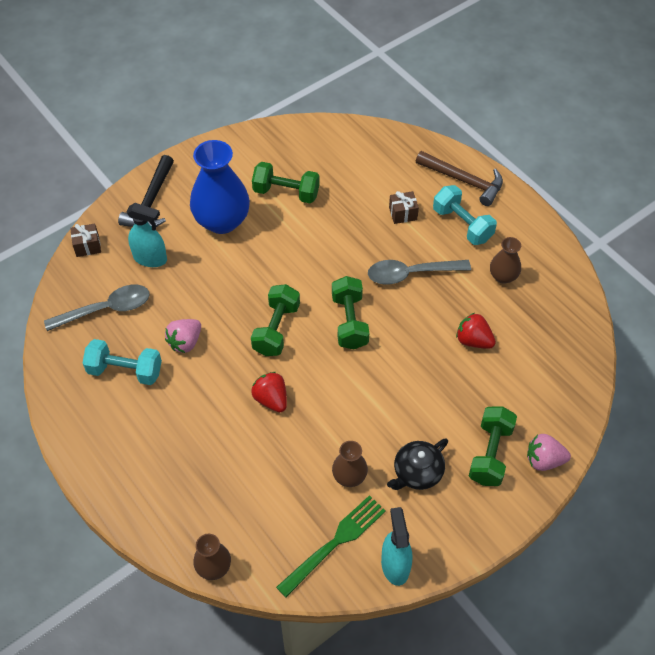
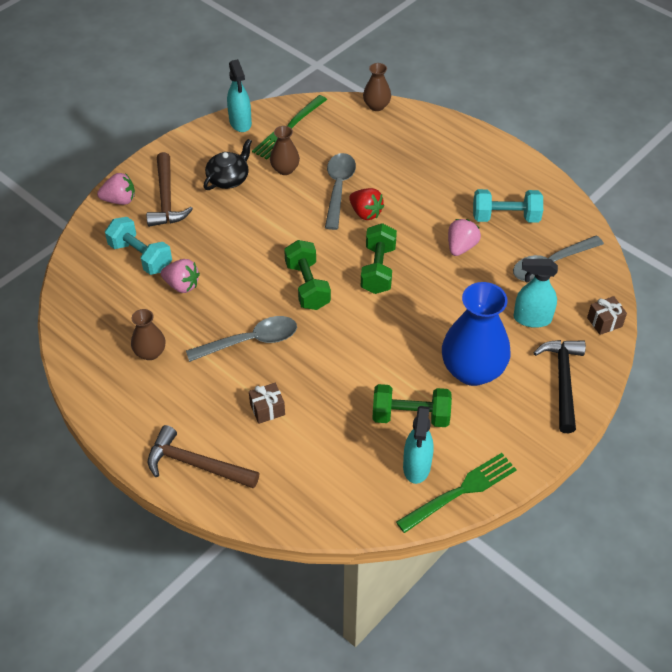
camera: 170 degrees right, 5 degrees down
(265, 137) = (461, 491): none -> green fork
(293, 156) = (416, 467): none -> turquoise spray bottle
(293, 438) = (338, 188): none -> grey spoon
(462, 224) = (196, 406): turquoise dumbbell -> turquoise dumbbell (140, 256)
(473, 340) = (182, 285): red strawberry -> pink strawberry
(490, 454) = (166, 199): green dumbbell -> brown hammer

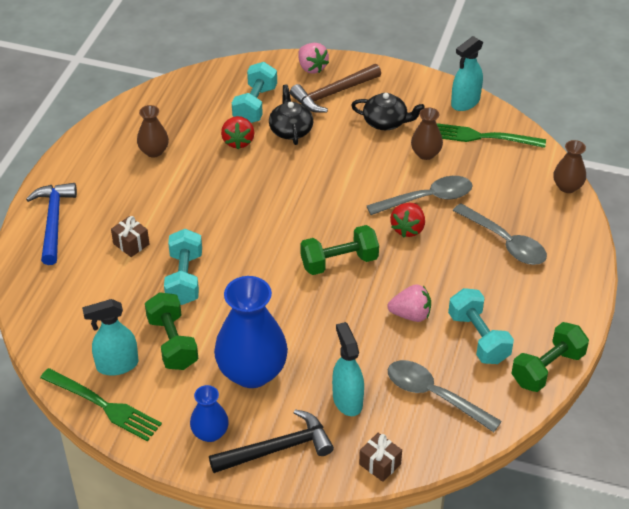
camera: 65 degrees right, 5 degrees down
(182, 285) = (238, 141): pink strawberry -> red strawberry
(193, 243) = (290, 130): none -> black teapot
(196, 464) = (53, 221): brown hammer -> blue hammer
(251, 341) = (200, 207): grey spoon -> grey spoon (505, 242)
(307, 286) = (287, 220): green dumbbell -> green dumbbell (547, 368)
(336, 382) = (184, 278): none -> turquoise dumbbell
(526, 422) = (210, 433): none -> blue vase

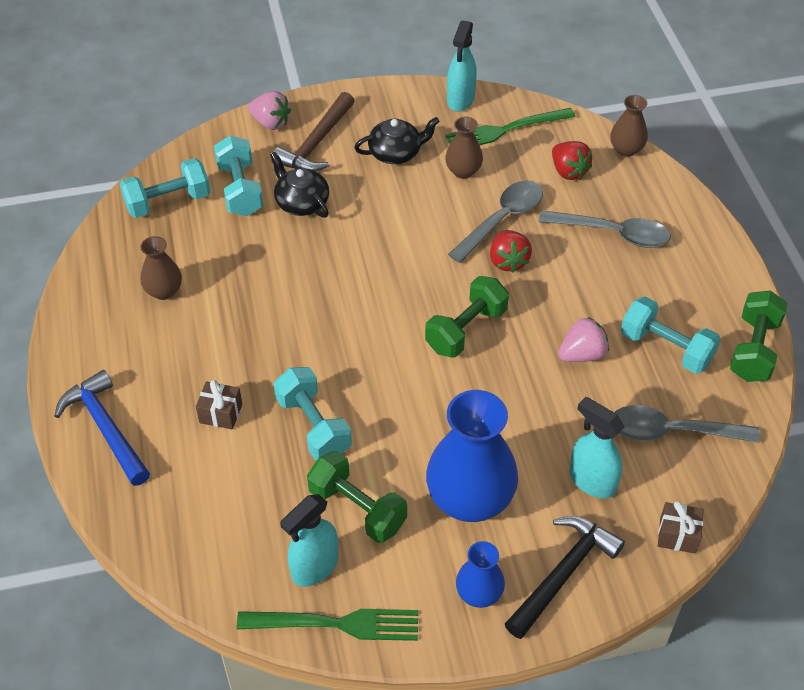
camera: 30 degrees left, 5 degrees up
(200, 94) = (168, 202): none -> turquoise dumbbell
(238, 141) = (253, 239): red strawberry -> red strawberry (568, 171)

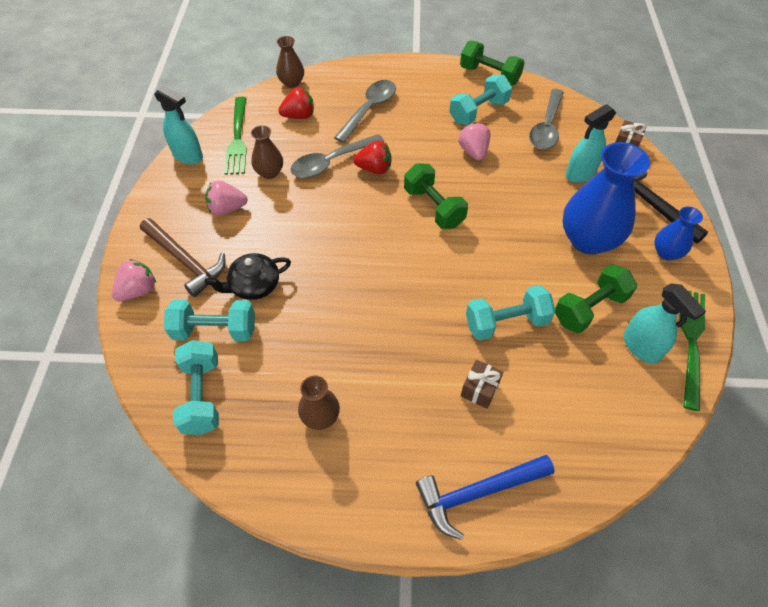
camera: 75 degrees left, 5 degrees up
(396, 153) = (227, 209): black teapot -> pink strawberry
(502, 219) = (331, 162): grey spoon -> grey spoon turned 90 degrees counterclockwise

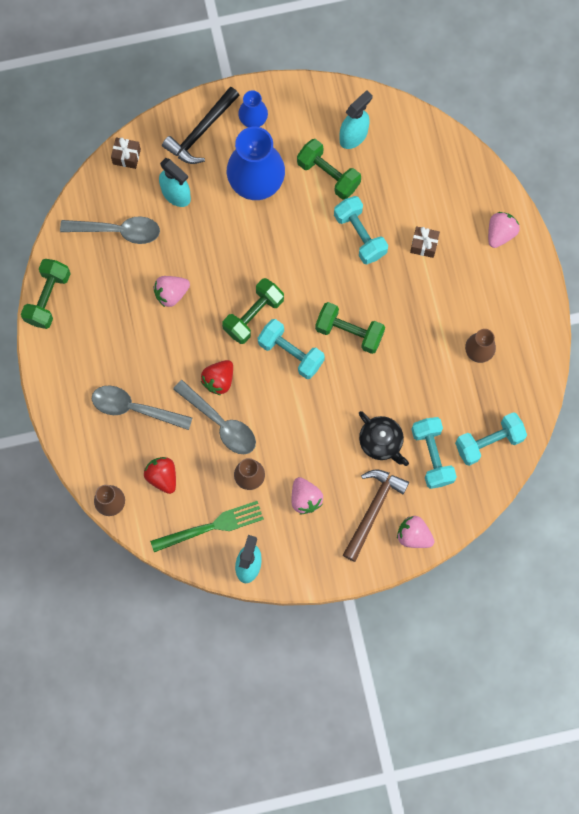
camera: 105 degrees left, 20 degrees up
(374, 169) = (219, 380): red strawberry -> red strawberry turned 135 degrees counterclockwise
(390, 285) = (349, 332): none -> green dumbbell
(478, 112) = (111, 299): turquoise dumbbell -> turquoise dumbbell (291, 353)
(478, 493) = (500, 233): blue hammer -> pink strawberry
(691, 341) = (338, 101): green fork -> none

